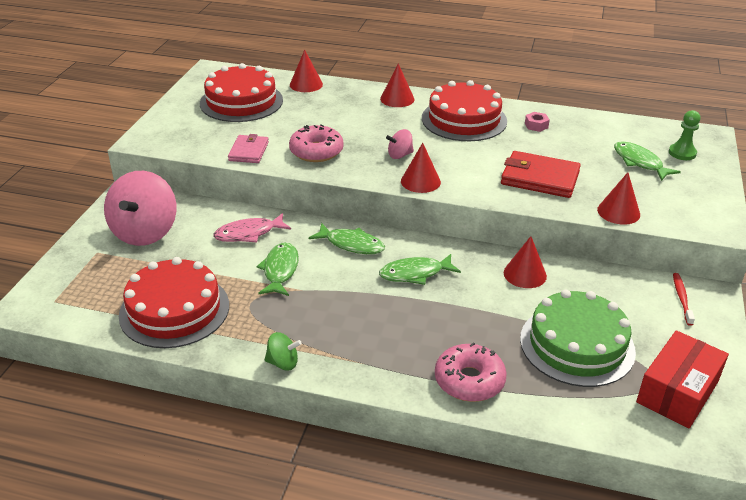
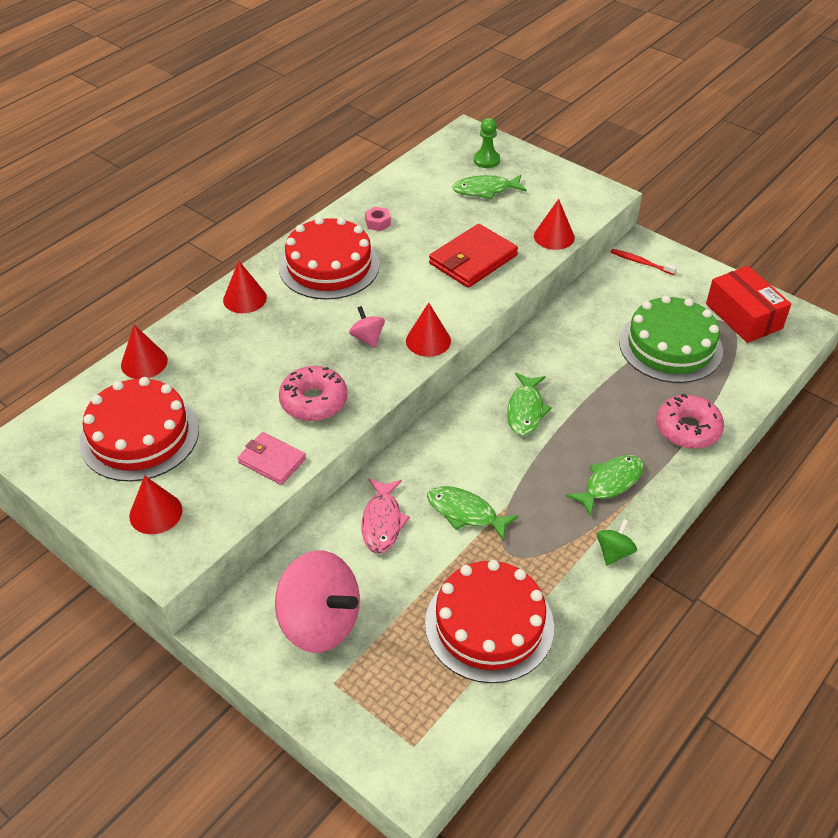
camera: 65 degrees left, 10 degrees up
(351, 244) = (452, 441): green fish -> green fish (610, 483)
(400, 155) = (367, 338): pink spinning top -> pink spinning top turned 150 degrees clockwise
(525, 274) = (564, 337): red cone -> red cone (156, 513)

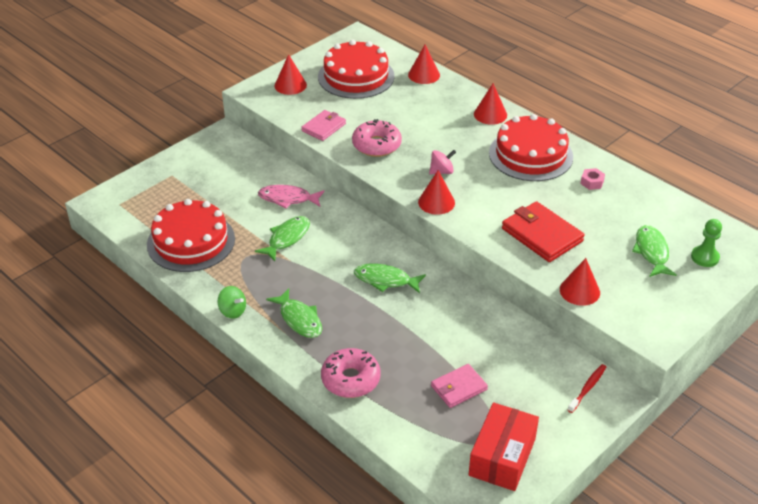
camera: 95 degrees right, 5 degrees down
(320, 622) = (215, 170): pink spinning top -> none
(670, 346) = (459, 388): green cake -> pink wallet
(743, 316) = (502, 457): red box -> red box turned 45 degrees counterclockwise

